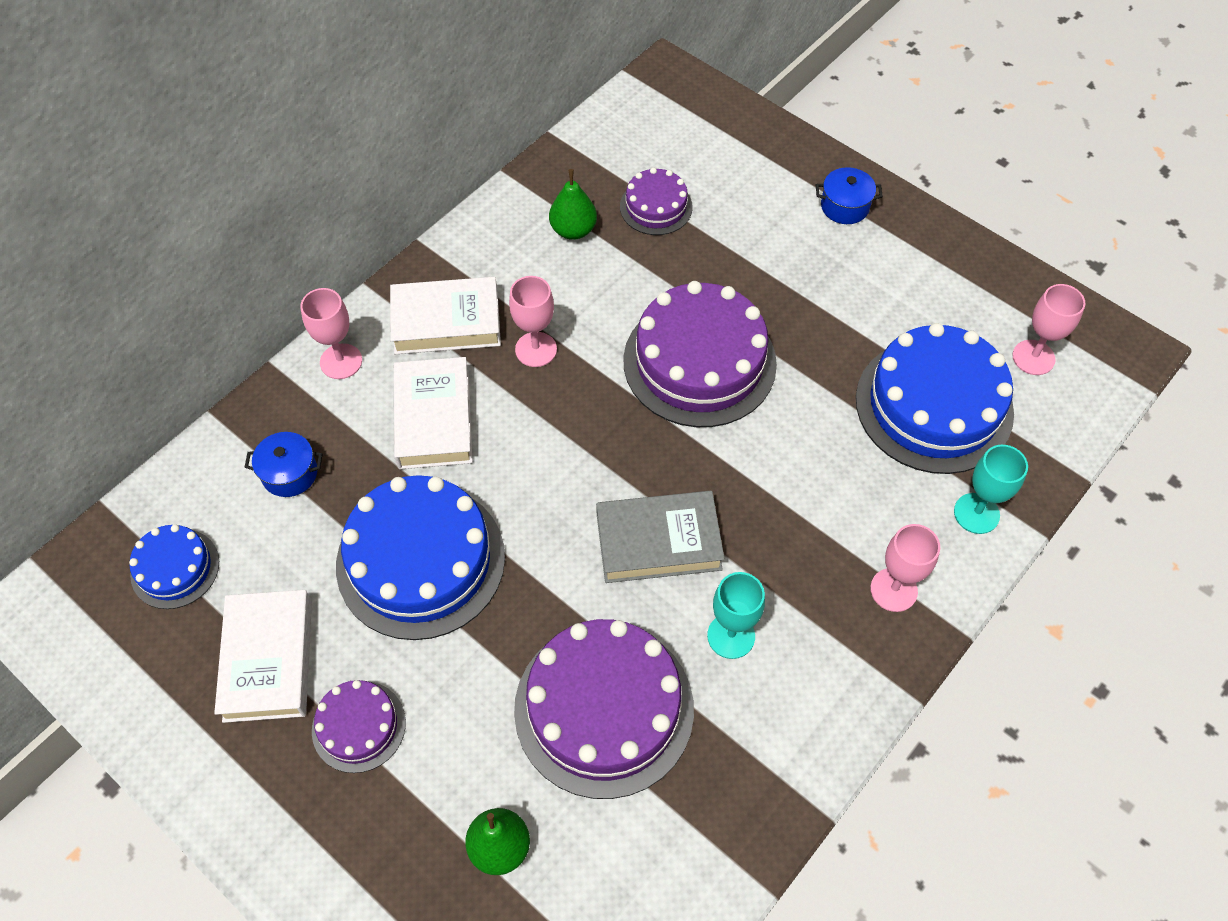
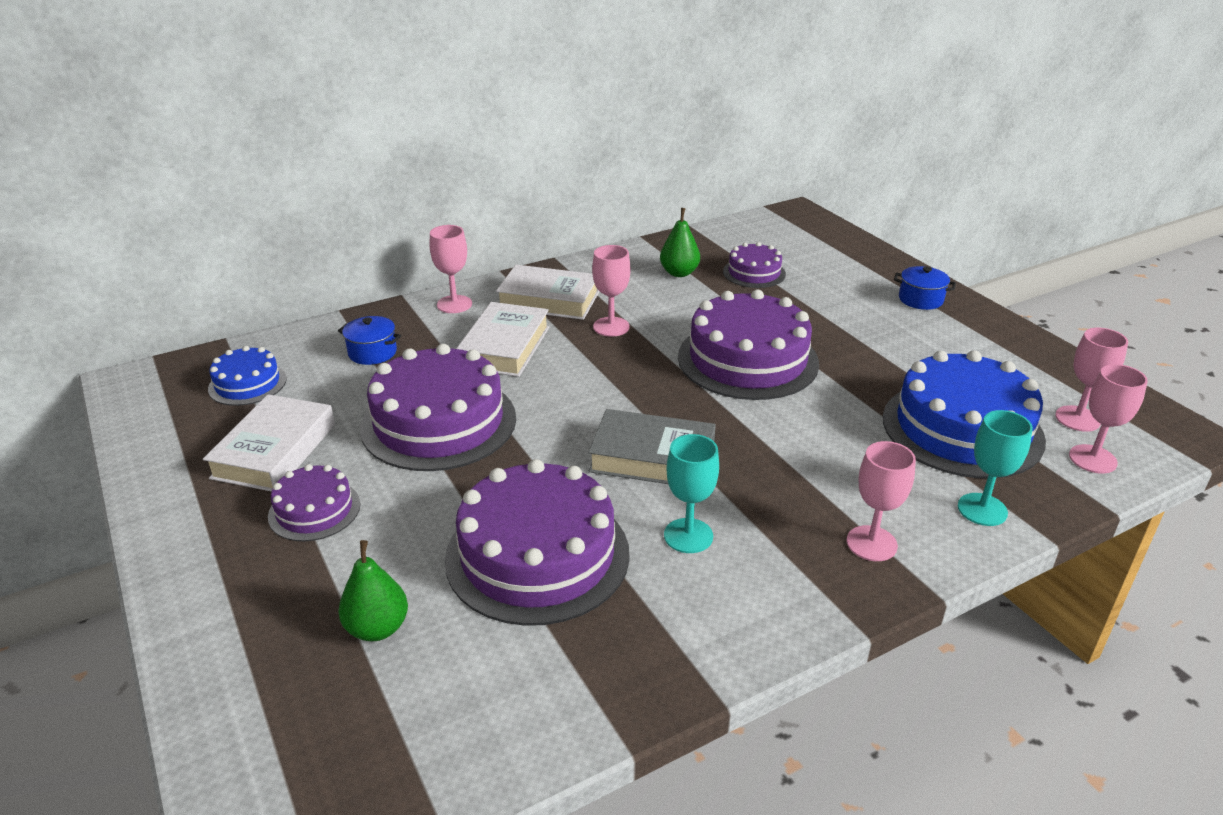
camera: 20 degrees right, 25 degrees down
(421, 560) = (439, 422): blue cake -> purple cake
(1056, 412) = (1092, 459): none -> pink goblet

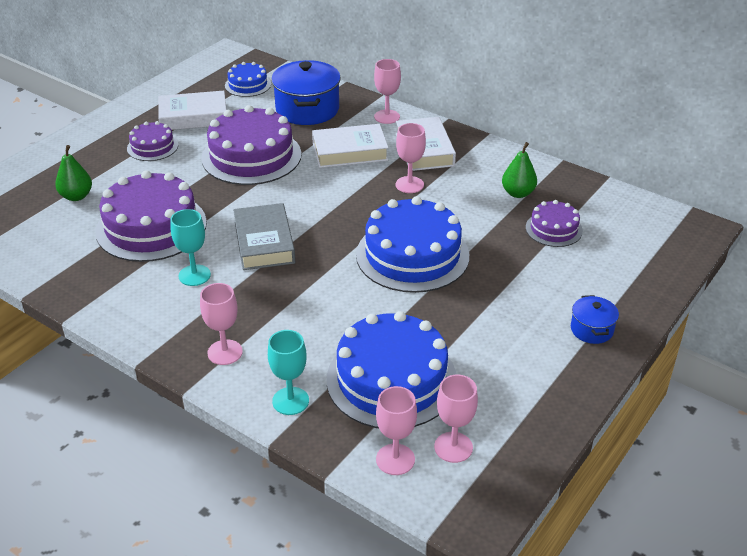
camera: 65 degrees right, 5 degrees up
(372, 352) = (307, 109): blue pot -> blue pot, size x1.97
(747, 359) = (412, 255): purple cake -> blue cake

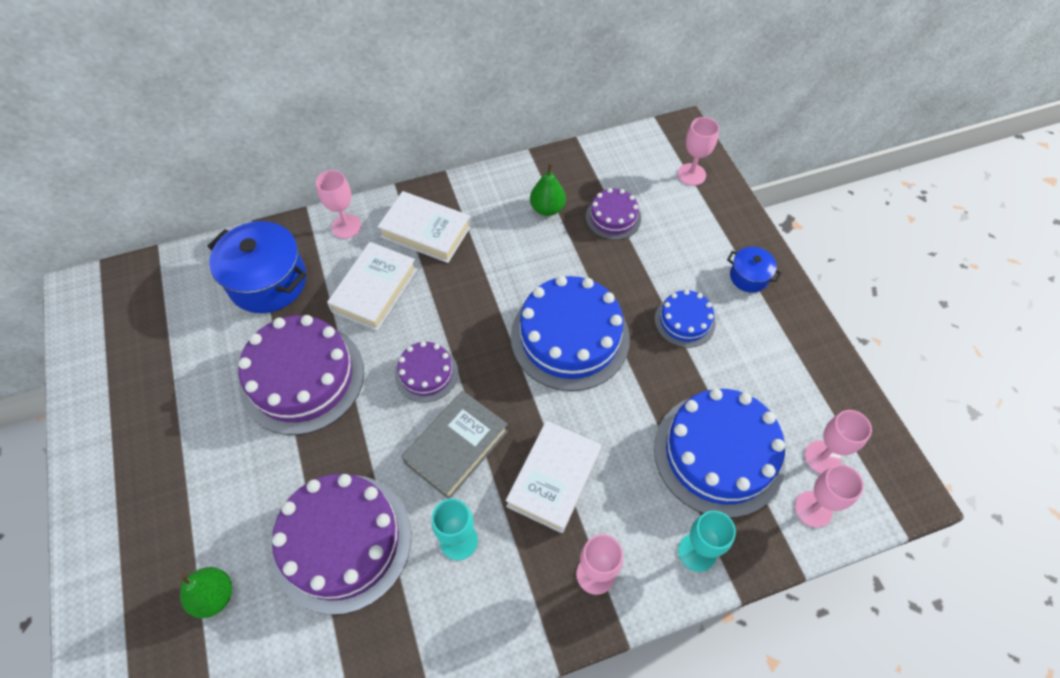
camera: 55 degrees left, 20 degrees up
(152, 147) = (192, 464): purple cake -> purple cake (426, 373)
(193, 117) = (174, 392): white book -> white book (553, 479)
(248, 85) = (166, 307): blue cake -> blue cake (684, 321)
(264, 242) = (456, 447): grey book -> grey book turned 75 degrees counterclockwise
(409, 185) = (468, 276): pink goblet -> pink goblet (691, 174)

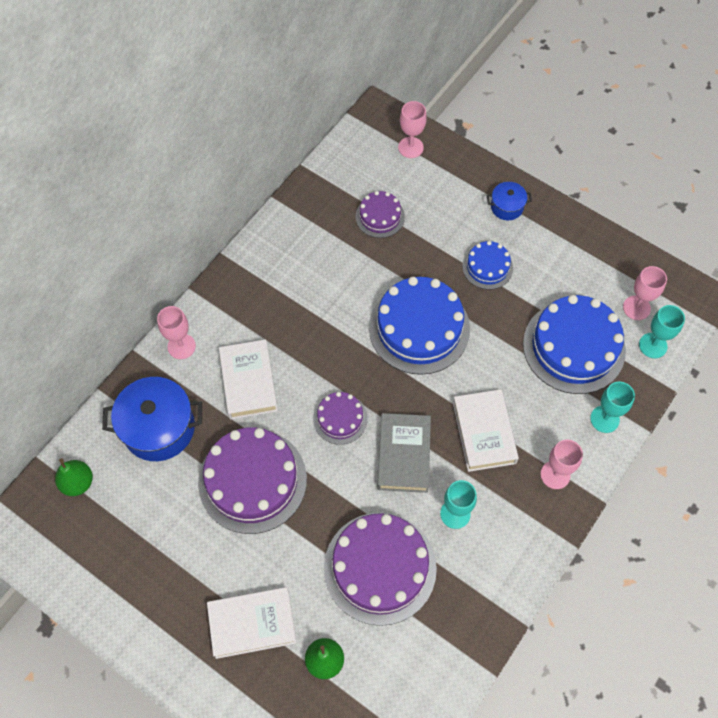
camera: 35 degrees left, 5 degrees up
(426, 231) = (248, 312): white book -> white book (252, 624)
(547, 208) = (326, 238): green pear -> green pear (78, 482)
(813, 509) = (653, 345): pink goblet -> turquoise goblet

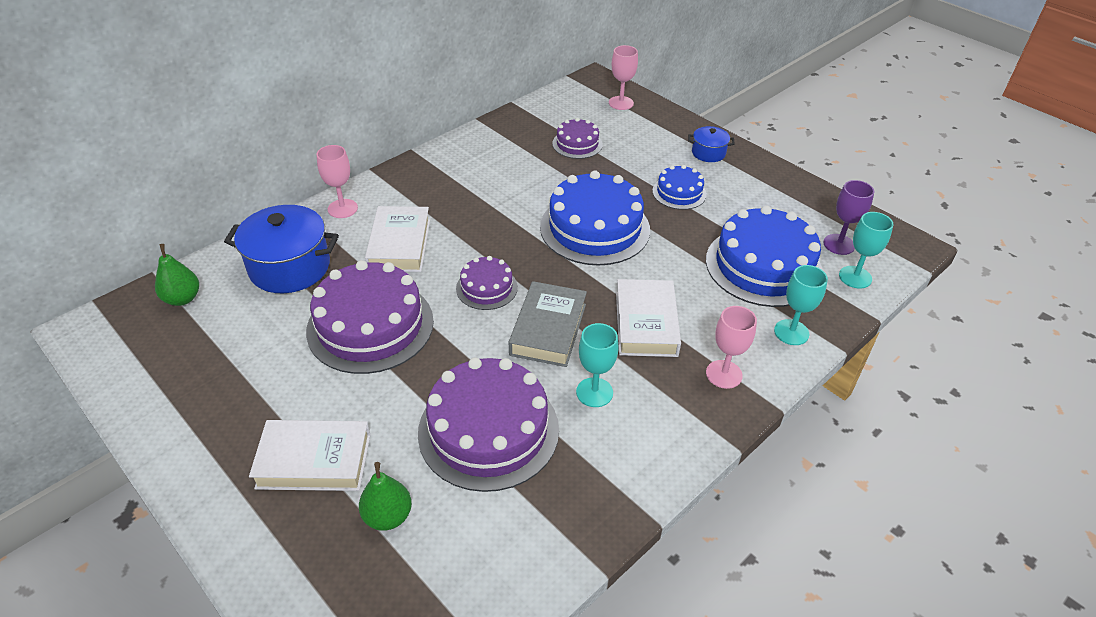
camera: 10 degrees right, 20 degrees down
(636, 308) = (839, 244): pink goblet -> purple goblet

